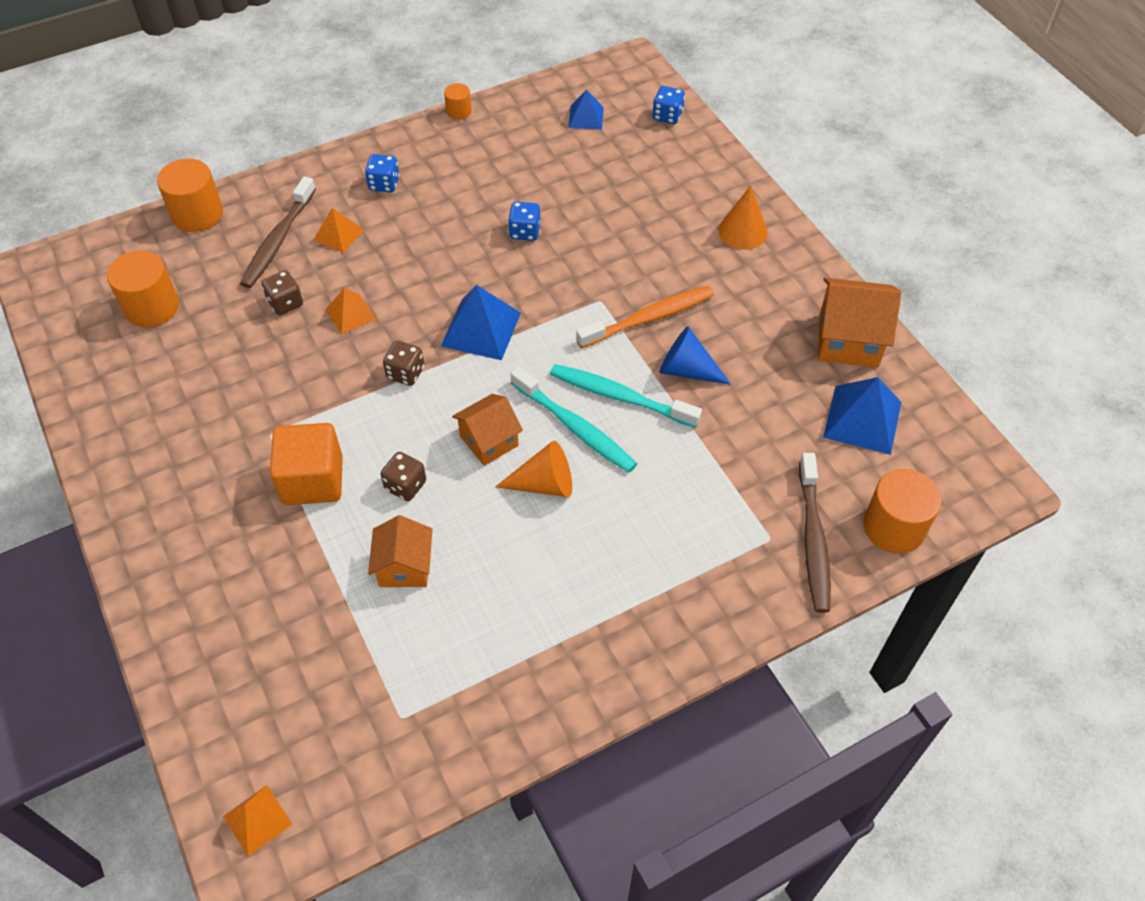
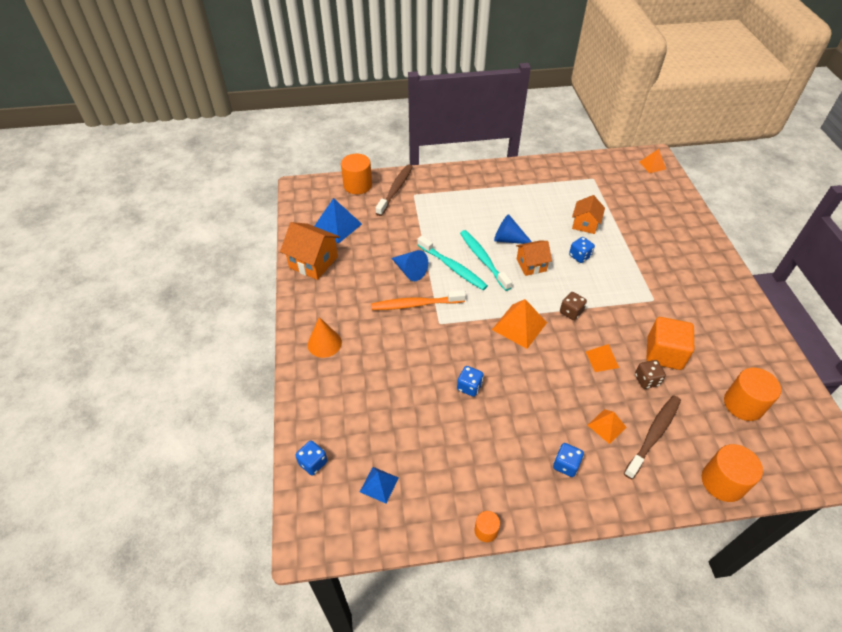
camera: 160 degrees left, 5 degrees down
(313, 480) = (629, 271): orange cube -> orange cube (664, 354)
(405, 485) = (579, 256): brown dice -> blue dice
(481, 329) = (519, 326): blue pyramid -> orange pyramid
(544, 484) = (508, 239): orange cone -> blue cone

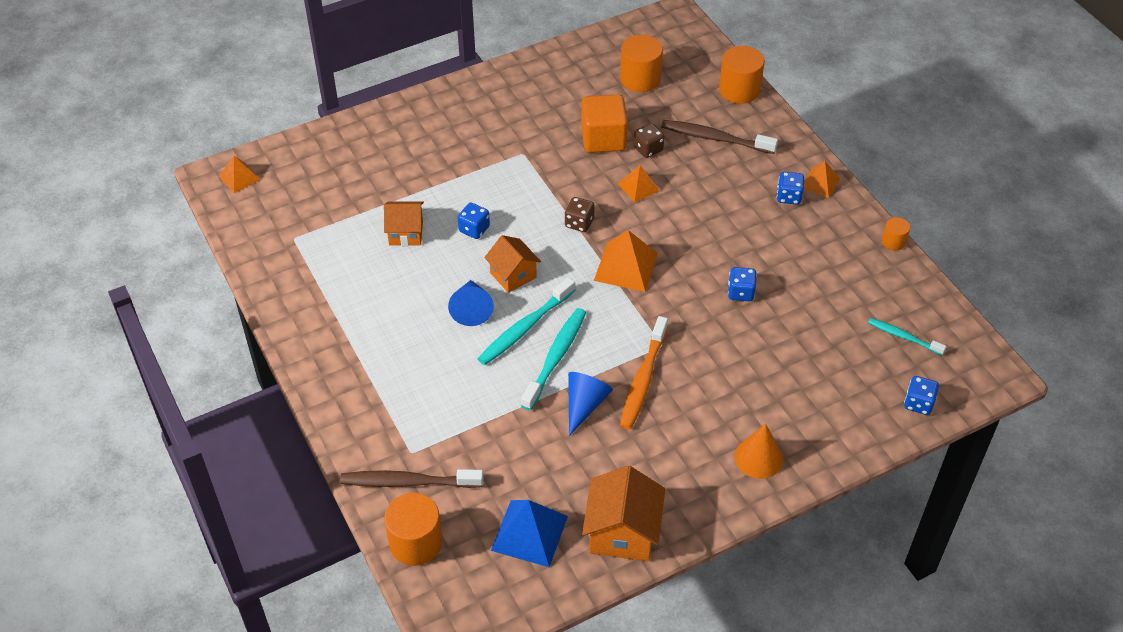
camera: 110 degrees left, 0 degrees up
(379, 484) = (903, 337): blue pyramid -> turquoise toothbrush
(415, 304) = (643, 379): orange toothbrush -> orange toothbrush turned 45 degrees clockwise
(606, 426) = (725, 173): orange pyramid -> orange pyramid (820, 183)

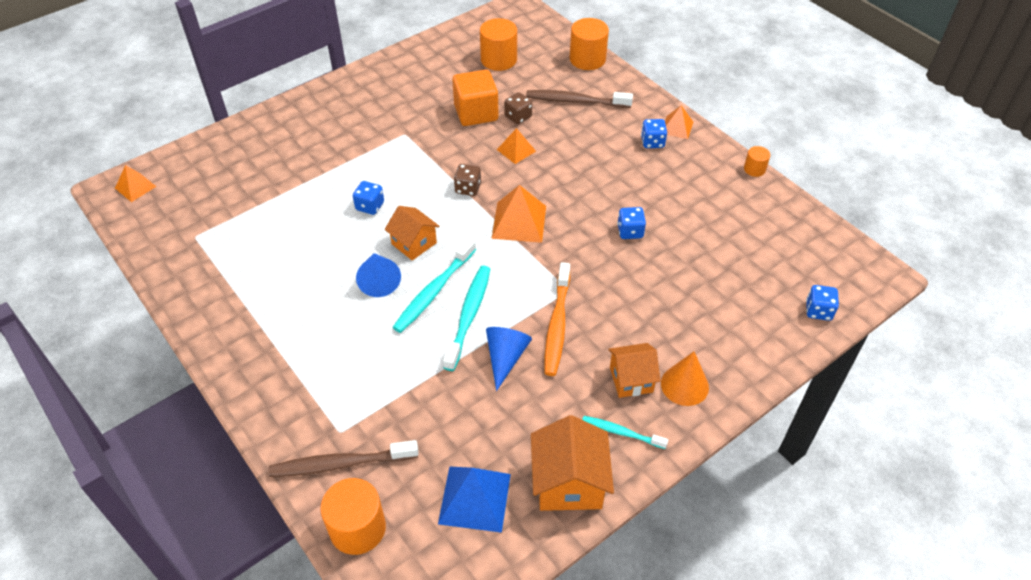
camera: 10 degrees left, 0 degrees up
(406, 233) = (304, 218): orange house -> orange house (631, 379)
(903, 337) = (787, 251): turquoise toothbrush -> turquoise toothbrush (621, 432)

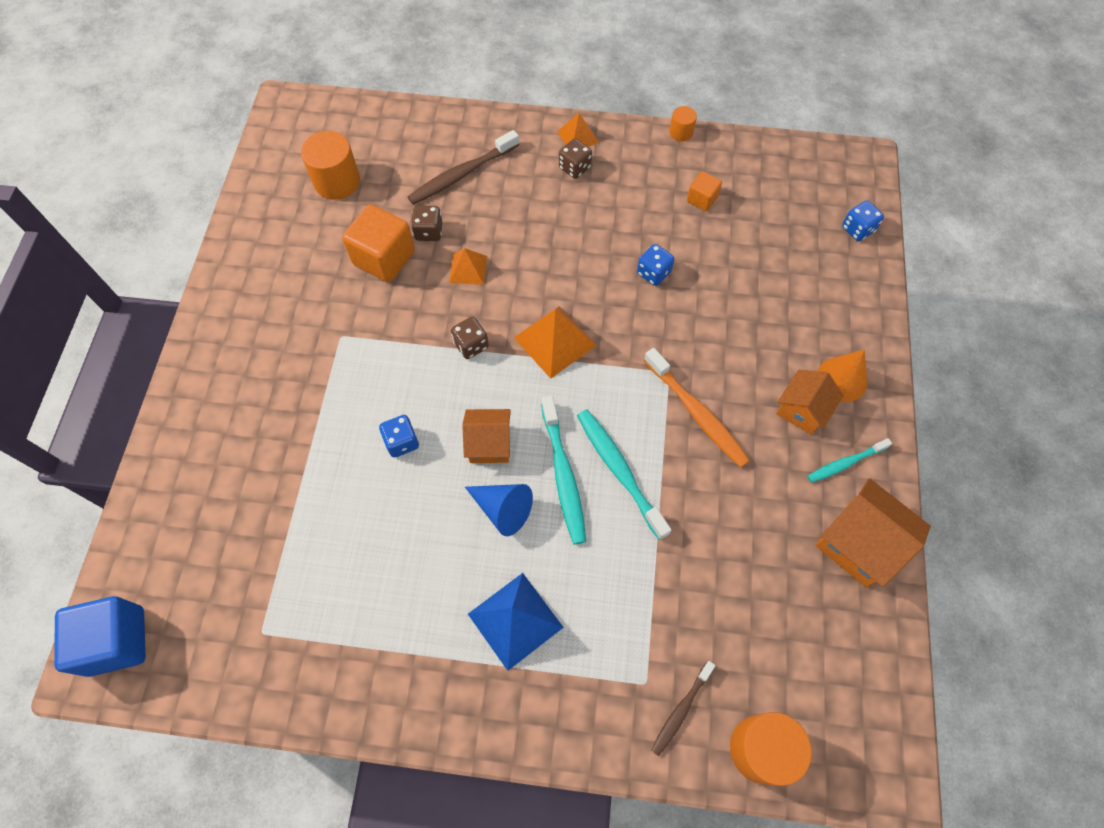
camera: 45 degrees left, 15 degrees up
(135, 187) = (117, 641): orange pyramid -> blue cube
(341, 464) = (681, 710): brown toothbrush -> brown toothbrush, size x0.61
(475, 498) = (812, 627): blue pyramid -> blue pyramid (515, 620)
(505, 358) = (693, 481): blue cone -> none
(587, 59) = (421, 120): orange cylinder -> none
(652, 142) = (574, 168): blue dice -> brown dice
(719, 215) = (702, 199): none -> orange cube

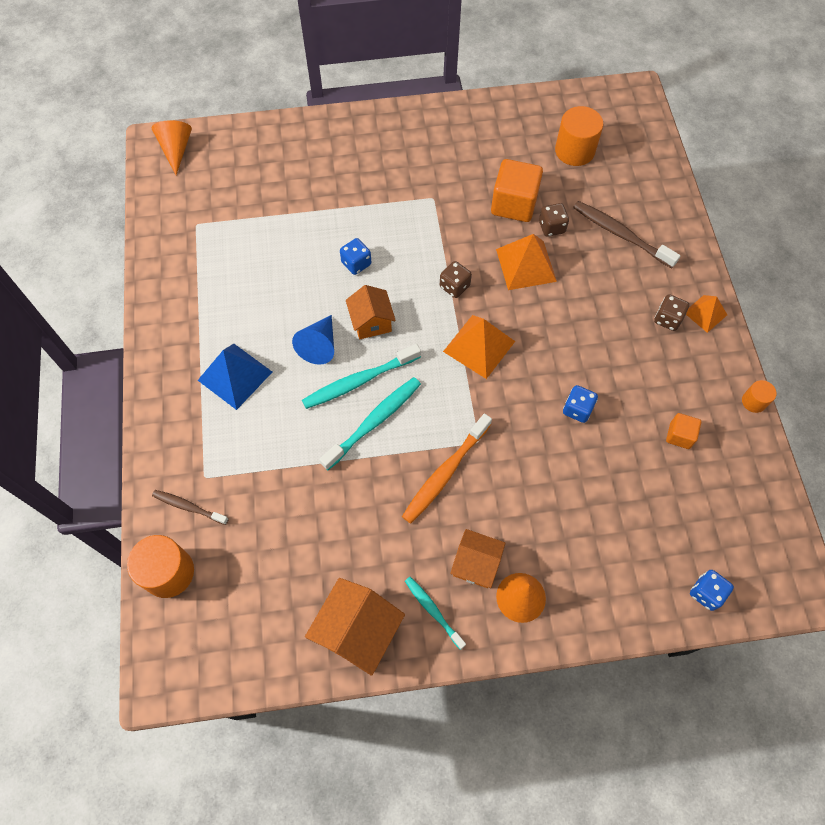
camera: 75 degrees right, 0 degrees up
(117, 641) = (176, 150): blue cube -> orange cone
(468, 269) = (526, 265): orange pyramid -> orange pyramid, size x1.65

